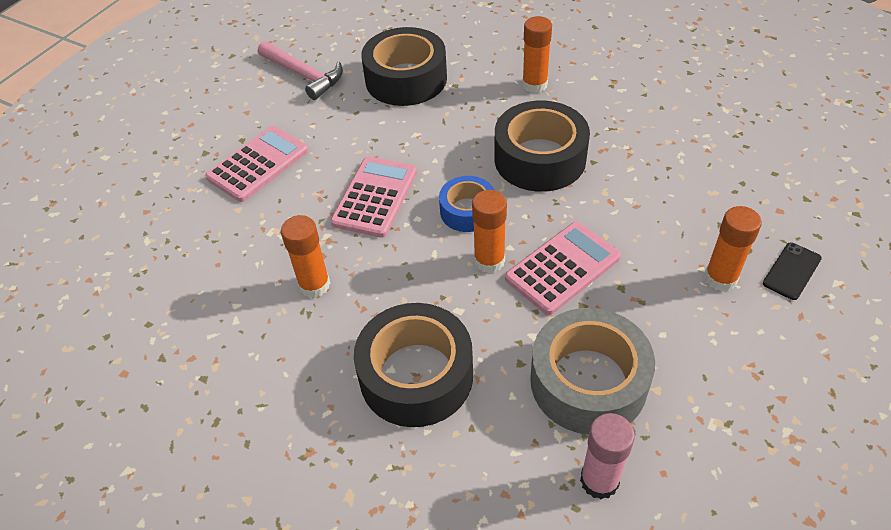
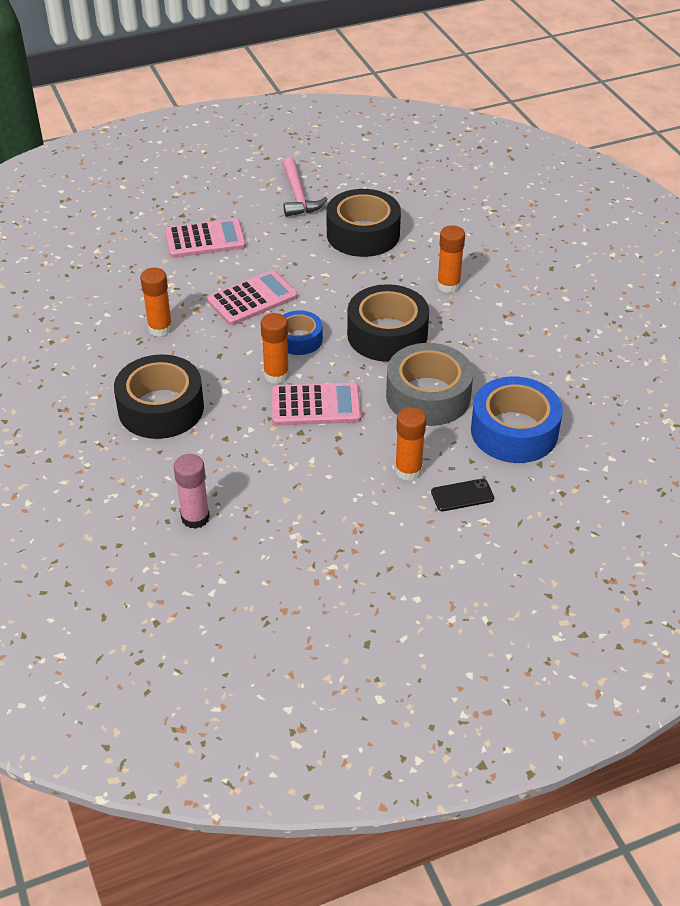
camera: 35 degrees right, 5 degrees down
(588, 381) = (251, 471): grey tape -> grey tape (428, 396)
(750, 182) = (514, 431): none -> blue tape

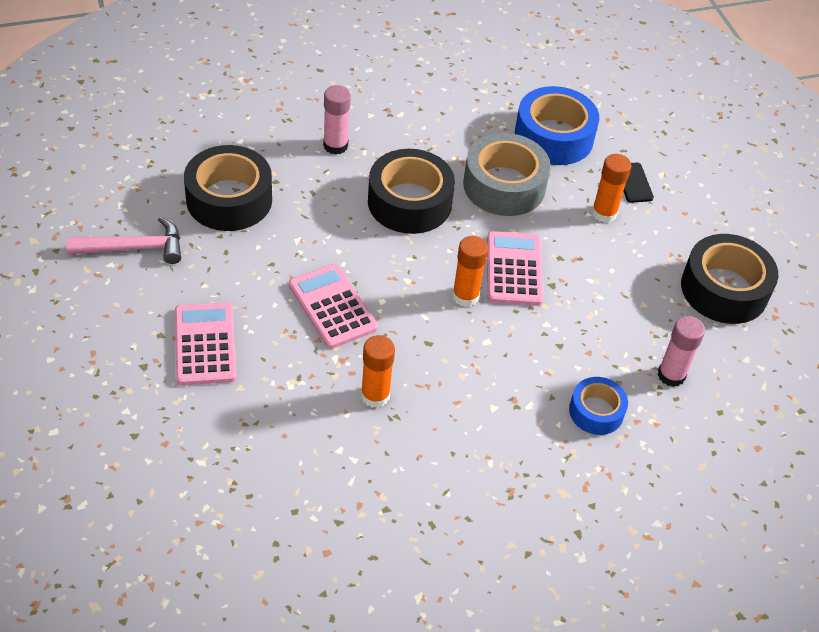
camera: 90 degrees left, 5 degrees up
(161, 408) = (513, 399): black tape -> black tape (724, 289)
(299, 339) = (409, 272): blue tape -> blue tape (596, 411)
(448, 285) = (335, 146): orange glue stick -> pink glue stick

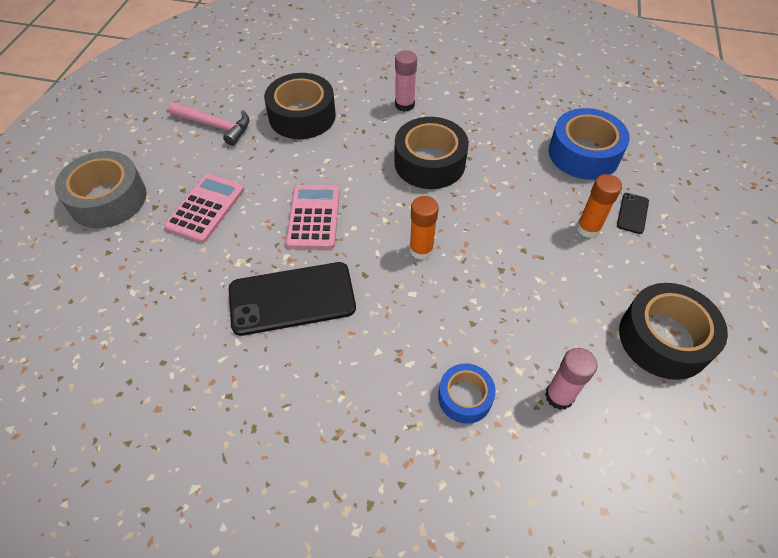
camera: 35 degrees right, 5 degrees up
(375, 396) = (292, 298): orange glue stick -> black phone
(504, 185) = (515, 176): grey tape -> grey tape (108, 199)
(514, 269) = (477, 244): pink calculator -> none

